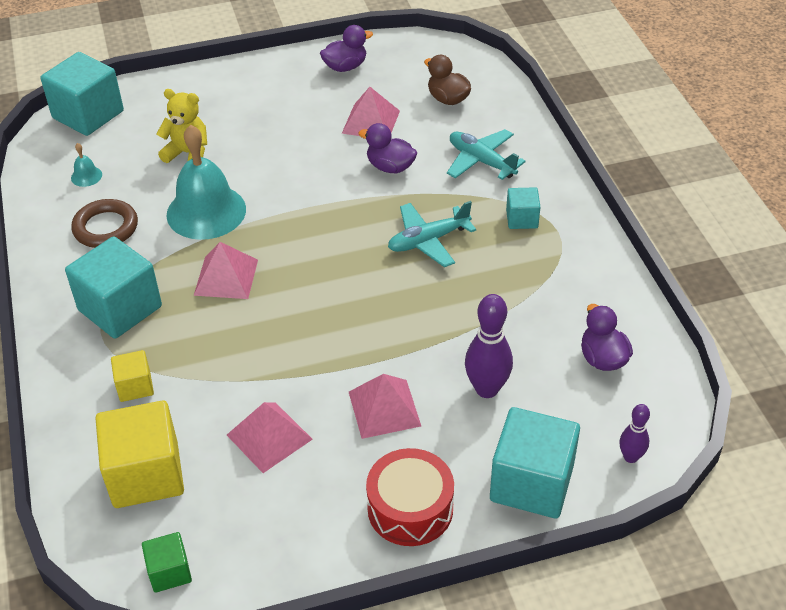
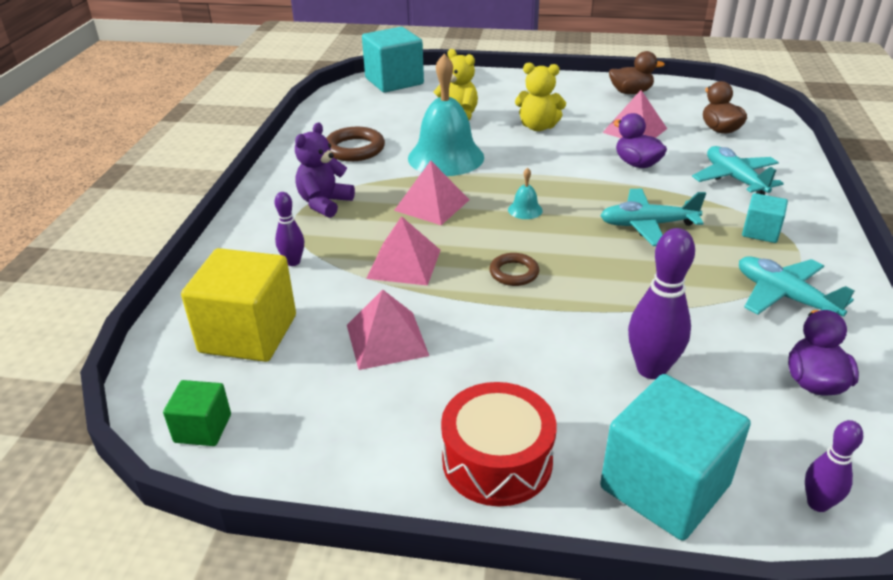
camera: 25 degrees right, 10 degrees down
(86, 176) = (364, 115): turquoise bell -> turquoise bell (525, 210)
(120, 308) = (324, 203): turquoise cube -> purple teddy bear
(135, 386) = (293, 262): yellow cube -> purple bowling pin
(276, 143) = (538, 127): none -> yellow teddy bear
(339, 331) = (514, 273): none -> brown ring
(345, 67) = (630, 92): purple duck -> brown duck
(384, 408) = (522, 352): pink pyramid -> pink pyramid (404, 264)
(560, 284) = (784, 297): none -> turquoise plane

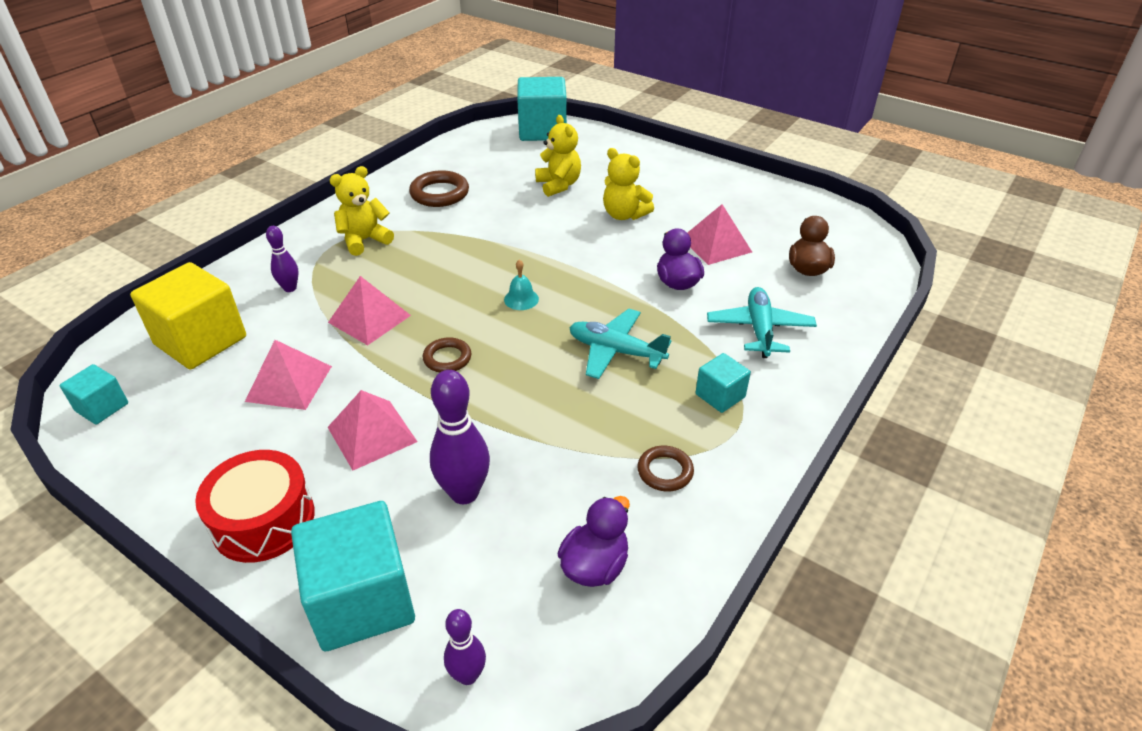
camera: 25 degrees right, 5 degrees up
(203, 428) = (102, 407): green cube -> turquoise cube
(324, 203) = (364, 240): purple teddy bear -> yellow teddy bear
(432, 205) = (448, 269): pink pyramid -> pink pyramid (372, 434)
(446, 157) = (507, 224): turquoise bell -> none
(630, 92) = (759, 200): brown duck -> none
(784, 297) = (665, 471): turquoise plane -> brown ring

